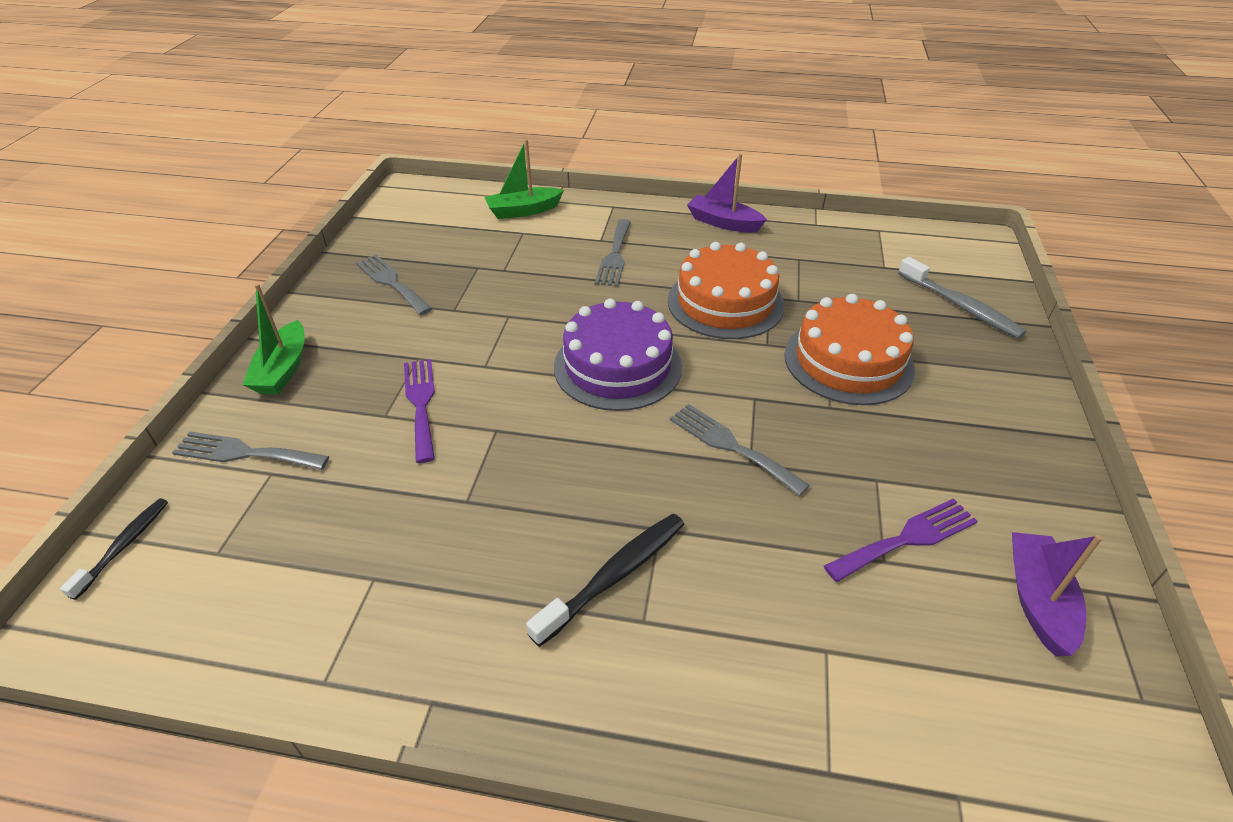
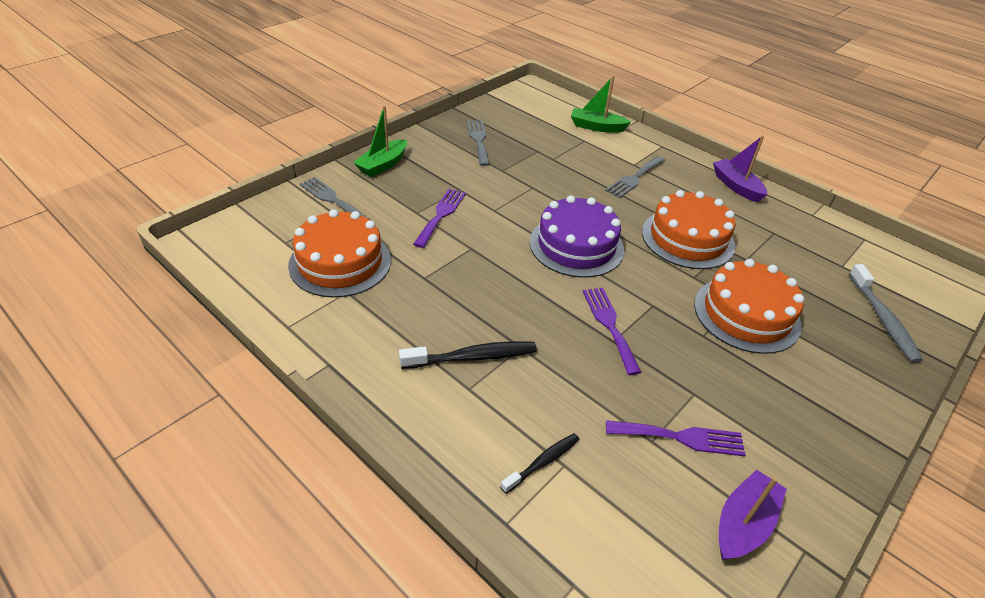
camera: 30 degrees right, 0 degrees up
(124, 545) = (248, 218): black toothbrush -> black toothbrush (543, 462)
(329, 540) = (340, 262): none -> orange cake
(731, 446) = (609, 325): grey fork -> purple fork

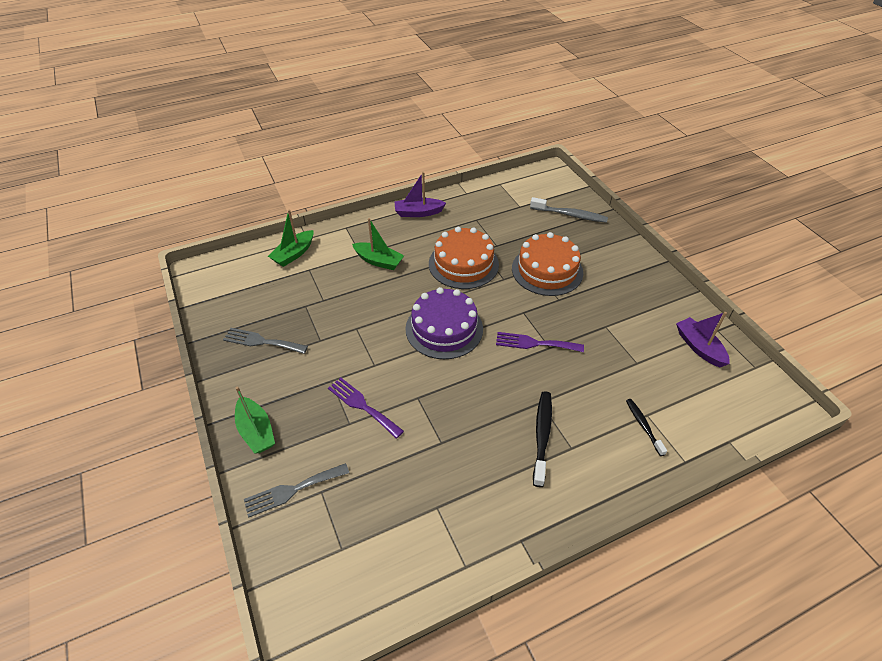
camera: 65 degrees left, 5 degrees up
(340, 262) = (394, 504): orange cake -> none
(634, 178) = (378, 261): grey fork -> green boat
(680, 437) = (637, 348): purple fork -> none

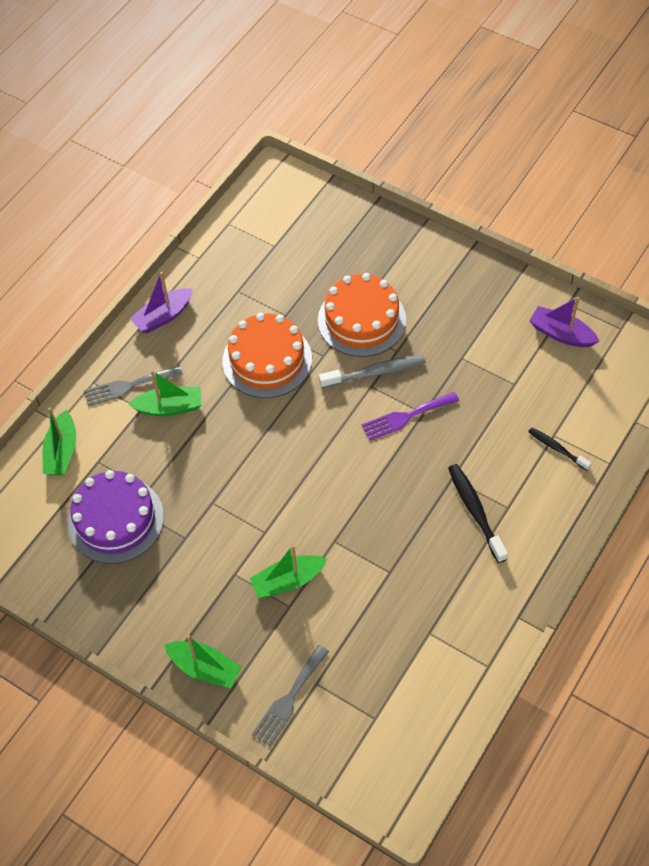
camera: 30 degrees left, 10 degrees up
(262, 341) = (123, 576): grey fork -> grey fork (129, 386)
(362, 406) = (288, 581): purple fork -> green boat
(444, 328) = (304, 451): purple cake -> purple cake (115, 520)
(570, 215) = (339, 229): grey toothbrush -> grey toothbrush (375, 372)

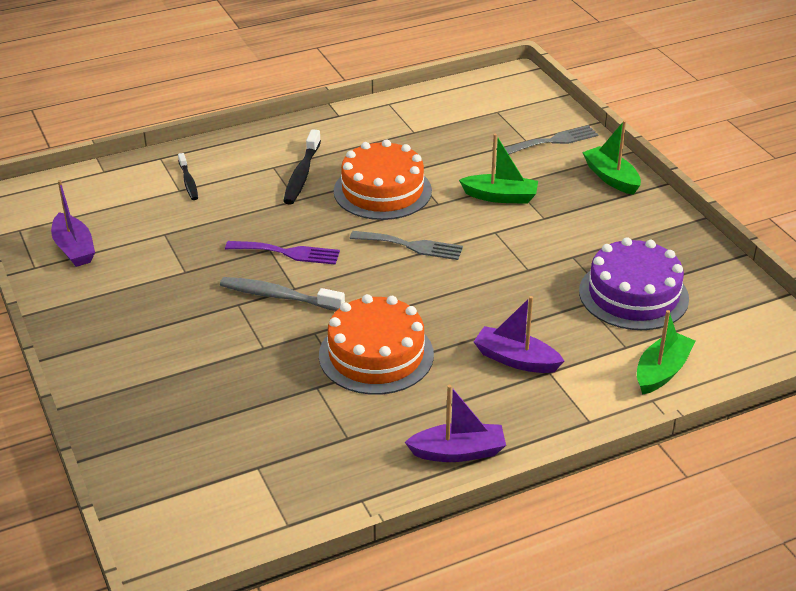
camera: 150 degrees left, 20 degrees down
(129, 386) = (548, 399): grey fork -> grey fork (411, 246)
(169, 407) = (516, 359): green boat -> purple boat
(361, 320) = (242, 345): orange cake -> orange cake (382, 191)

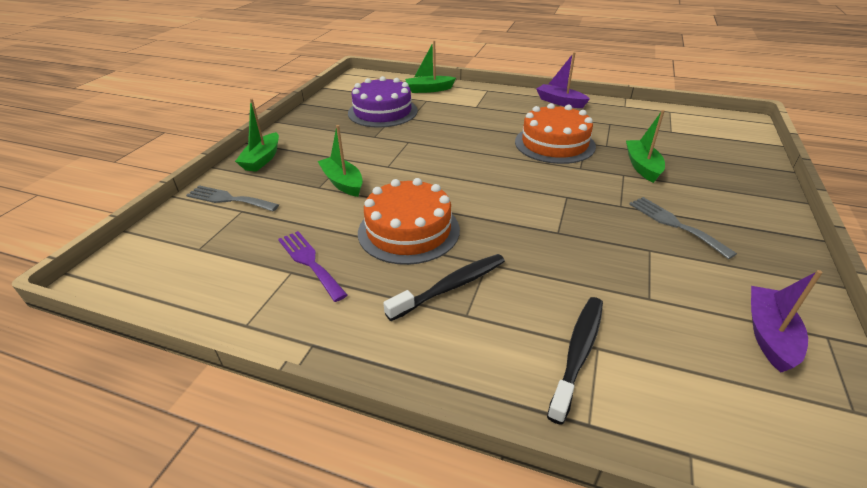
camera: 135 degrees left, 0 degrees up
(188, 182) = (578, 353): black toothbrush -> black toothbrush, size x1.58
(251, 371) = (642, 166): none -> green boat
(278, 296) = (584, 197): grey toothbrush -> none
(287, 253) = (546, 222): purple fork -> purple fork (310, 262)
(411, 246) = (451, 183): grey fork -> grey fork (675, 224)
(516, 359) = (484, 115): purple boat -> none

